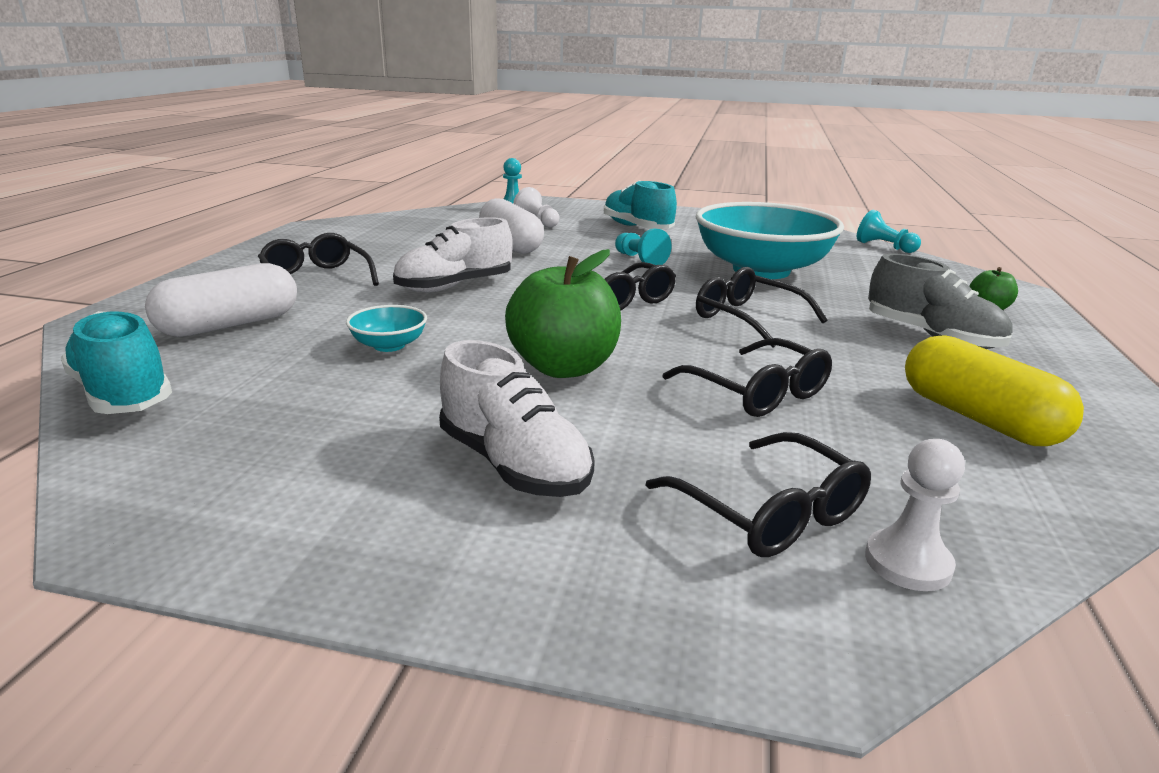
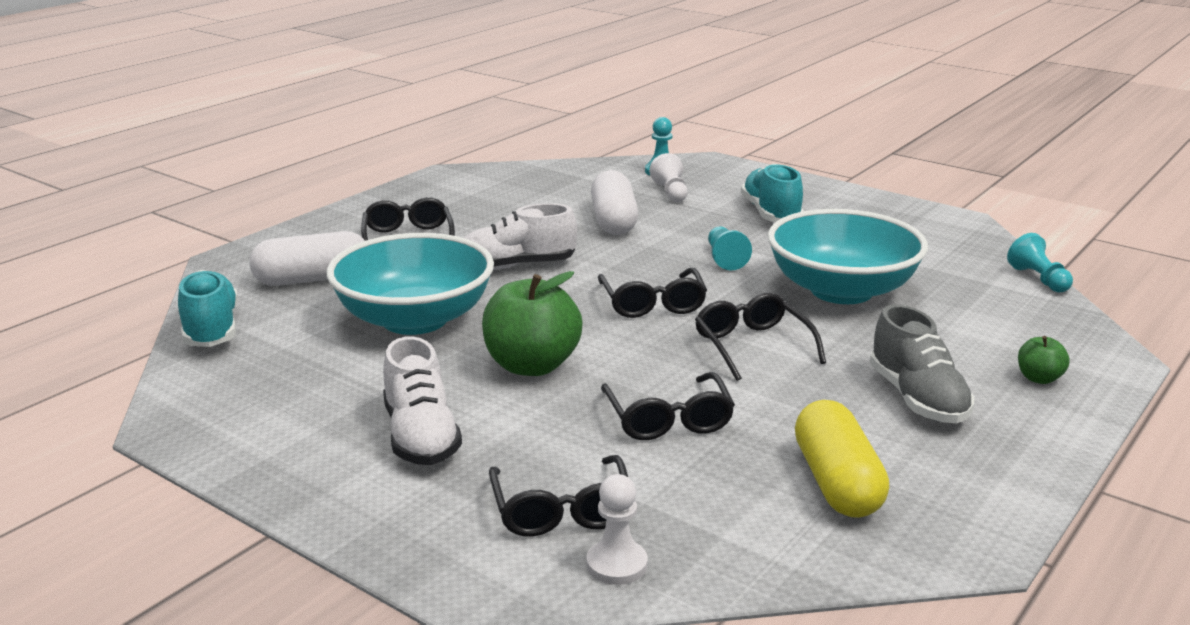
camera: 25 degrees right, 0 degrees up
(389, 345) = (414, 320): turquoise bowl -> turquoise bowl, size x2.44

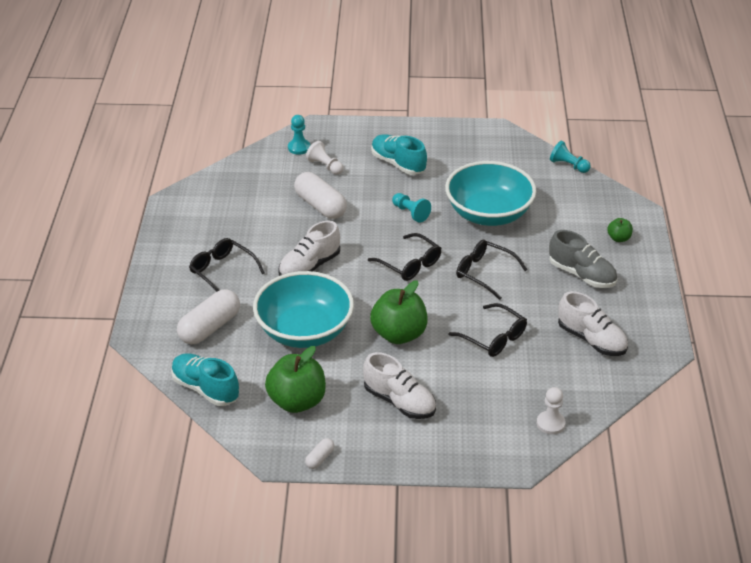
camera: 35 degrees left, 15 degrees up
(216, 453) = (320, 458): none -> white capsule
(291, 382) = (297, 401): none -> green apple
(561, 510) = (502, 409): black glasses -> none
(837, 483) = (591, 340): yellow capsule -> white shoe

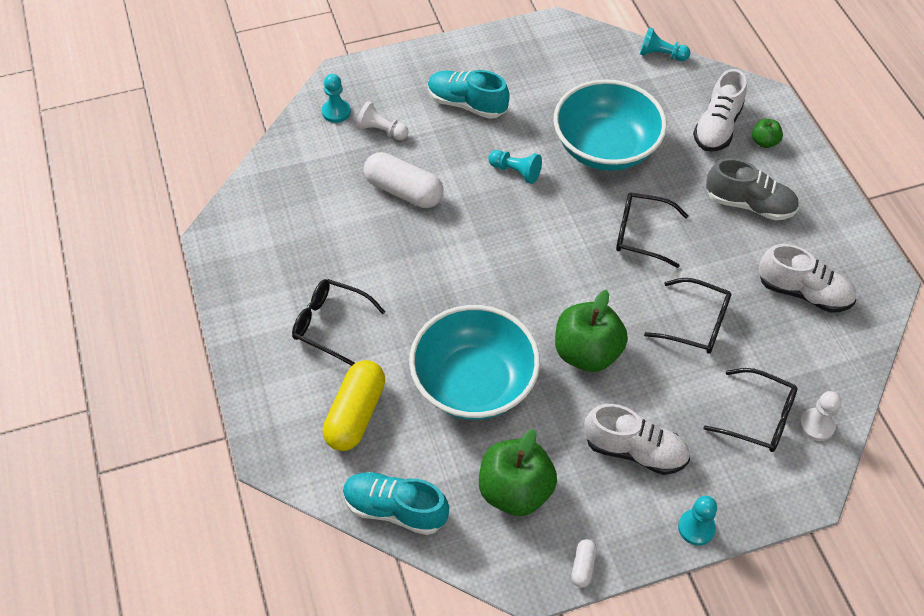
camera: 20 degrees left, 15 degrees up
(210, 327) = (356, 414): white capsule -> yellow capsule
(309, 266) = (434, 285): white shoe -> white shoe (717, 127)
(409, 264) = (550, 247): black glasses -> black glasses (758, 417)
(418, 459) = (696, 528): none -> turquoise pawn

